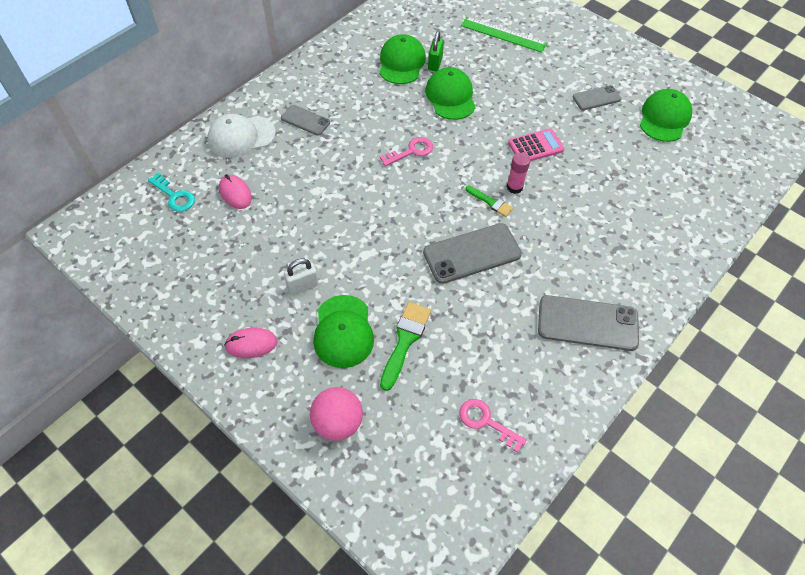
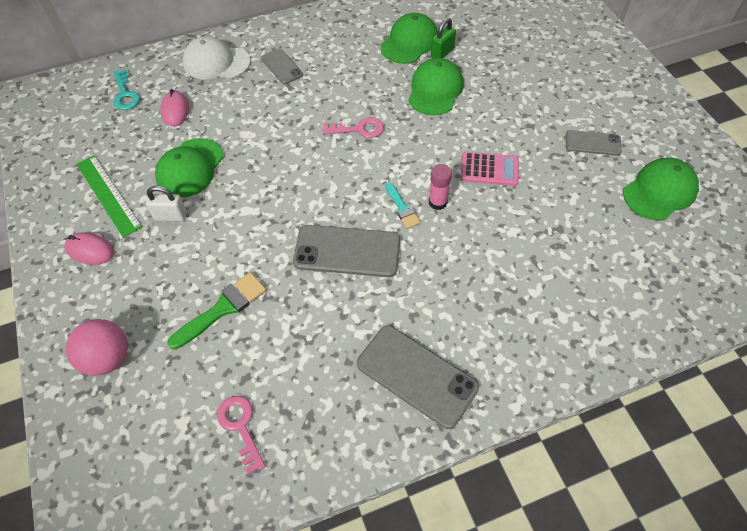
camera: 30 degrees right, 0 degrees up
(343, 331) = (174, 274): green cap -> green cap (190, 168)
(490, 202) = (402, 208): green brush -> turquoise brush
(503, 34) = (533, 46): green ruler -> green ruler (108, 195)

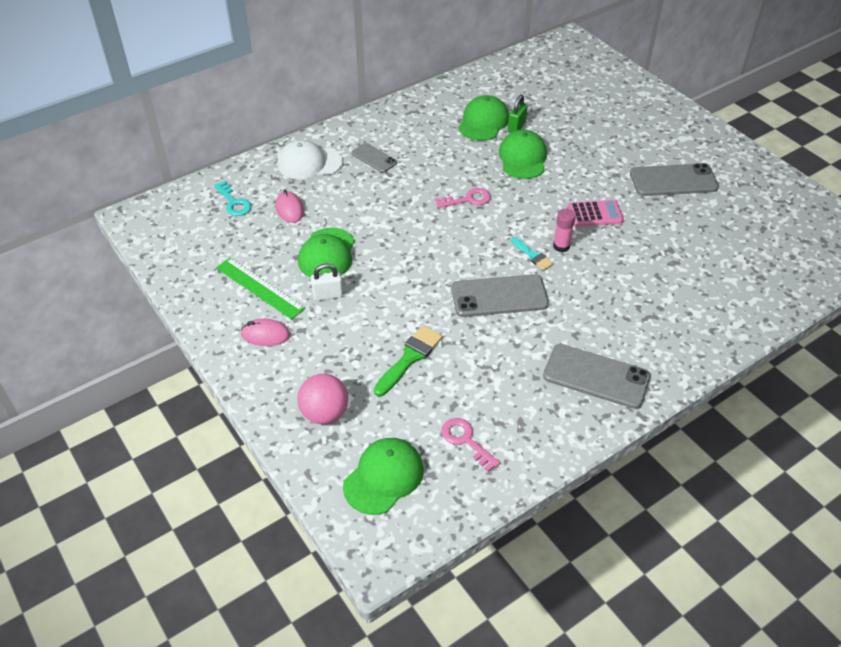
camera: 15 degrees left, 10 degrees down
(592, 143) = (673, 181): grey phone -> grey phone, size x1.73
(659, 191) = (740, 209): green cap -> green cap (383, 477)

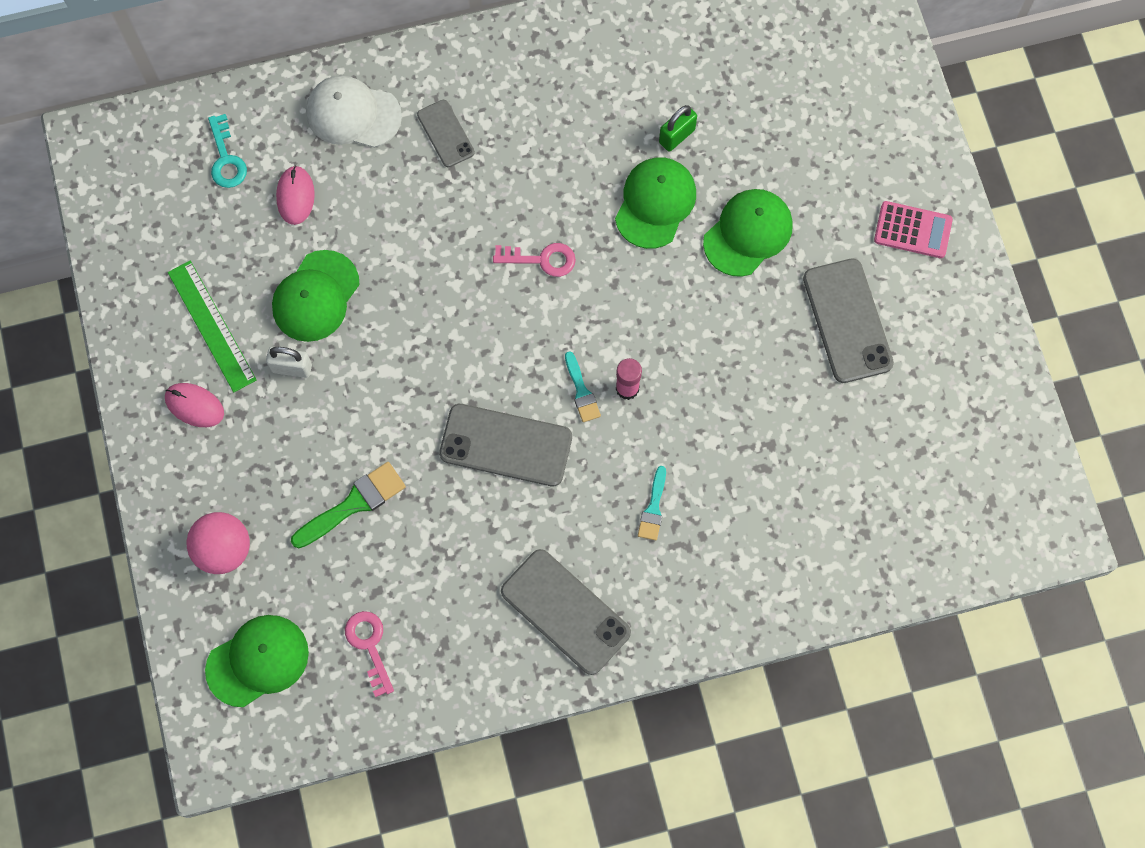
camera: 20 degrees right, 25 degrees up
(483, 122) = (633, 109): green cap -> green cap (748, 233)
(595, 214) = (702, 346): pink calculator -> pink calculator (912, 230)
(618, 302) = (653, 508): none -> turquoise brush
(673, 181) = (847, 321): grey phone -> grey phone turned 60 degrees clockwise

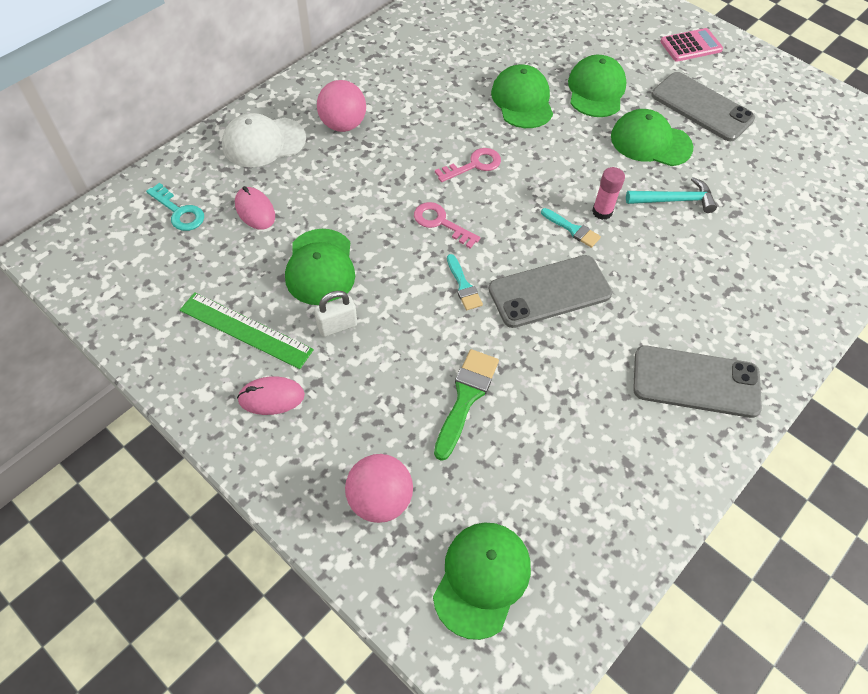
camera: 35 degrees left, 15 degrees down
(369, 646) = (568, 503): pink key -> pink key (440, 223)
(445, 134) = (343, 124): grey phone -> pink ball
(653, 508) = (690, 276): turquoise brush -> turquoise brush (463, 286)
(677, 136) = (503, 61): green padlock -> none
(712, 417) = (674, 200): none -> turquoise hammer
(750, 334) = (650, 142): none -> green cap

